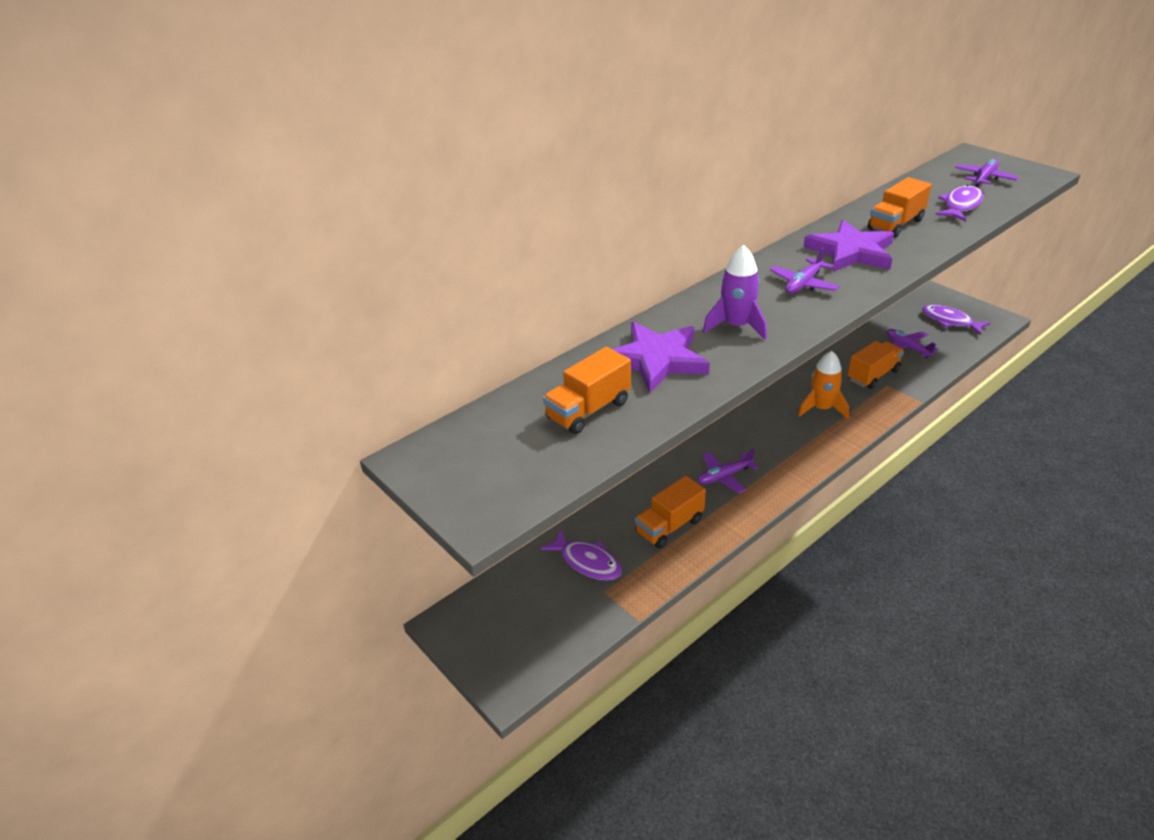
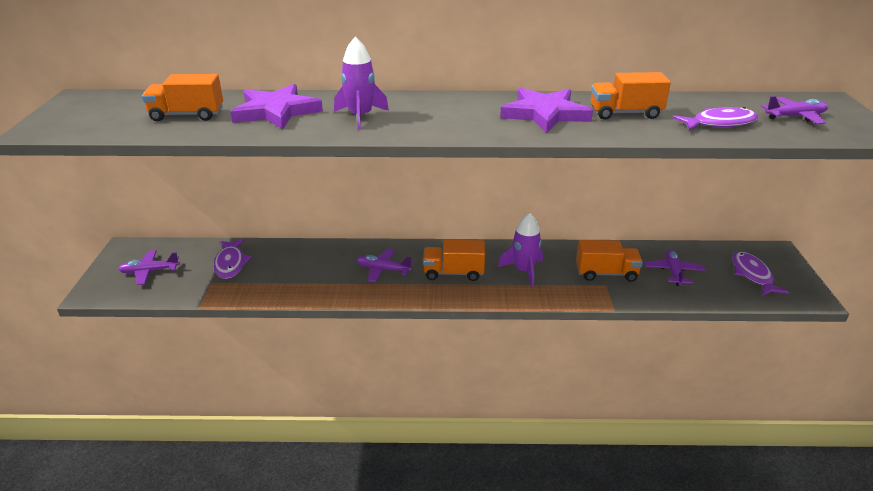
camera: 40 degrees right, 5 degrees down
(669, 526) = (302, 274): orange truck -> orange truck (453, 273)
(803, 284) = (461, 116): purple plane -> purple plane (149, 271)
(821, 408) = (524, 271): orange rocket -> purple rocket

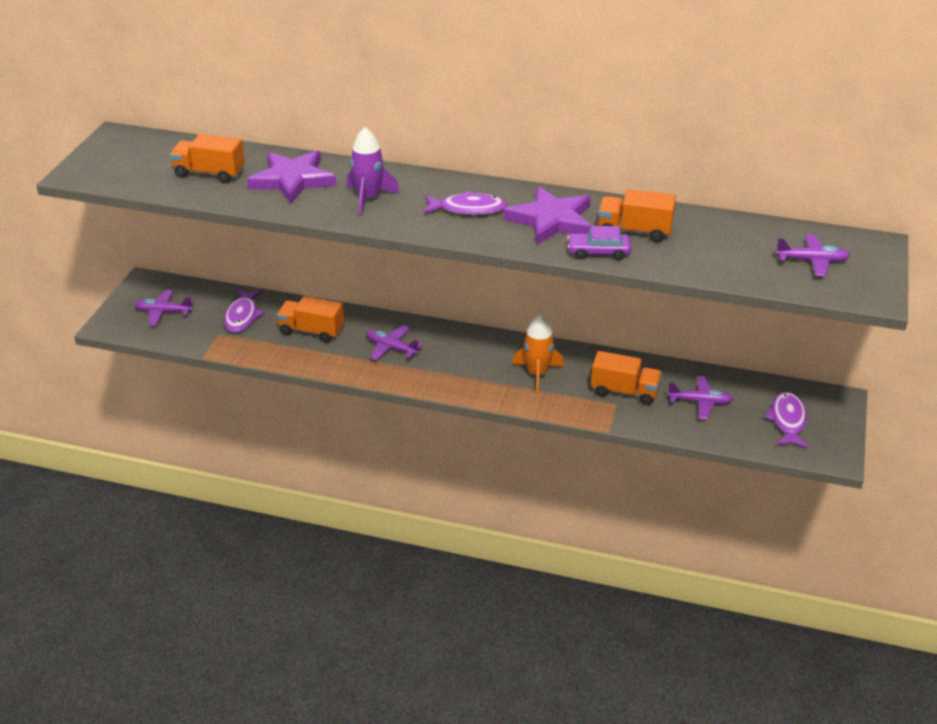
camera: 15 degrees right, 5 degrees up
(453, 273) = (462, 364): orange truck -> orange truck (311, 331)
(524, 271) = (537, 374): purple rocket -> orange rocket
(608, 132) = (598, 252): none -> purple car
(673, 272) = (700, 402): purple plane -> purple plane turned 75 degrees clockwise
(719, 123) = (722, 258): purple fish -> purple fish (468, 209)

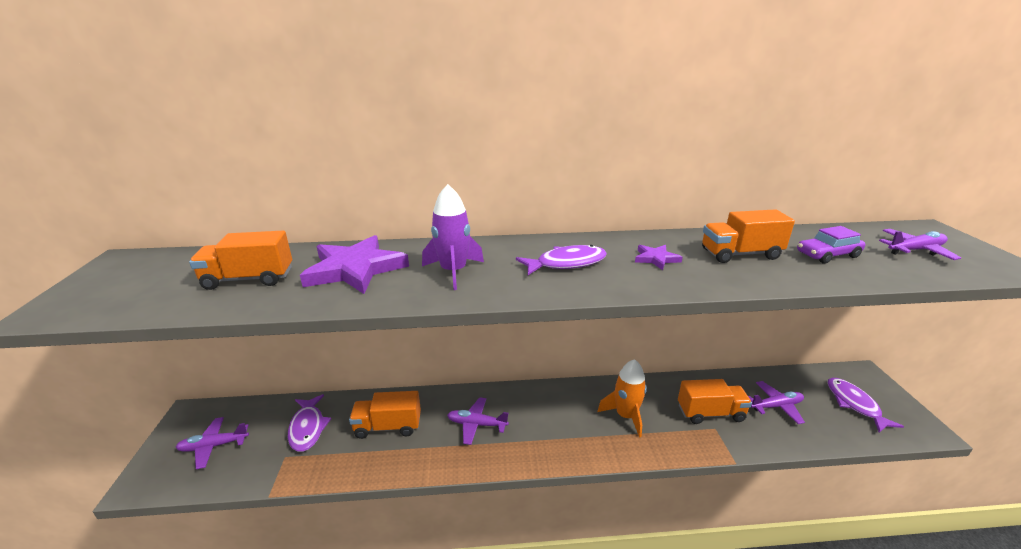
camera: 20 degrees left, 10 degrees down
(551, 220) = (656, 259): purple star -> purple star, size x0.47
(598, 252) = (737, 279): purple car -> purple car (827, 255)

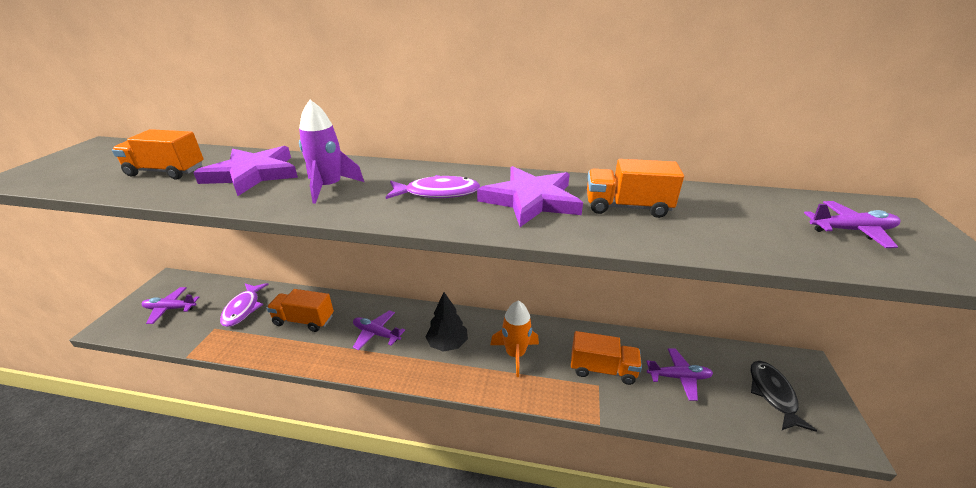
camera: 15 degrees right, 5 degrees up
(555, 419) = (447, 344): none -> black tree
(656, 259) = (531, 200): purple star -> purple star, size x2.11
(827, 255) = (730, 221): purple car -> none
(854, 404) = (772, 394): purple fish -> black fish

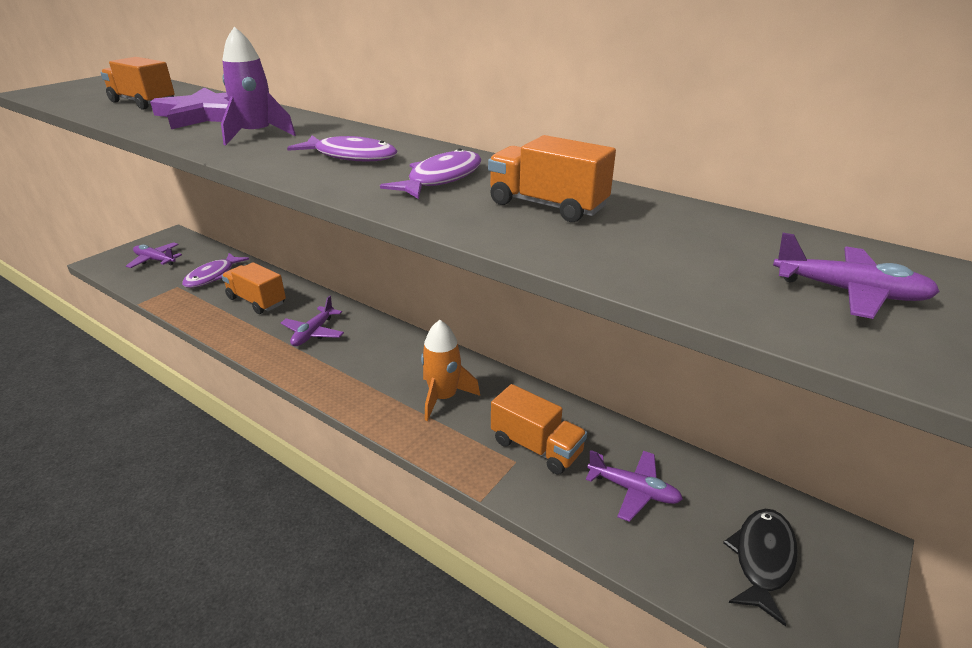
camera: 25 degrees right, 0 degrees up
(376, 334) = (313, 333): purple plane -> purple plane turned 120 degrees counterclockwise
(447, 344) = (377, 364): black tree -> none
(531, 200) = (441, 179): purple star -> purple fish

